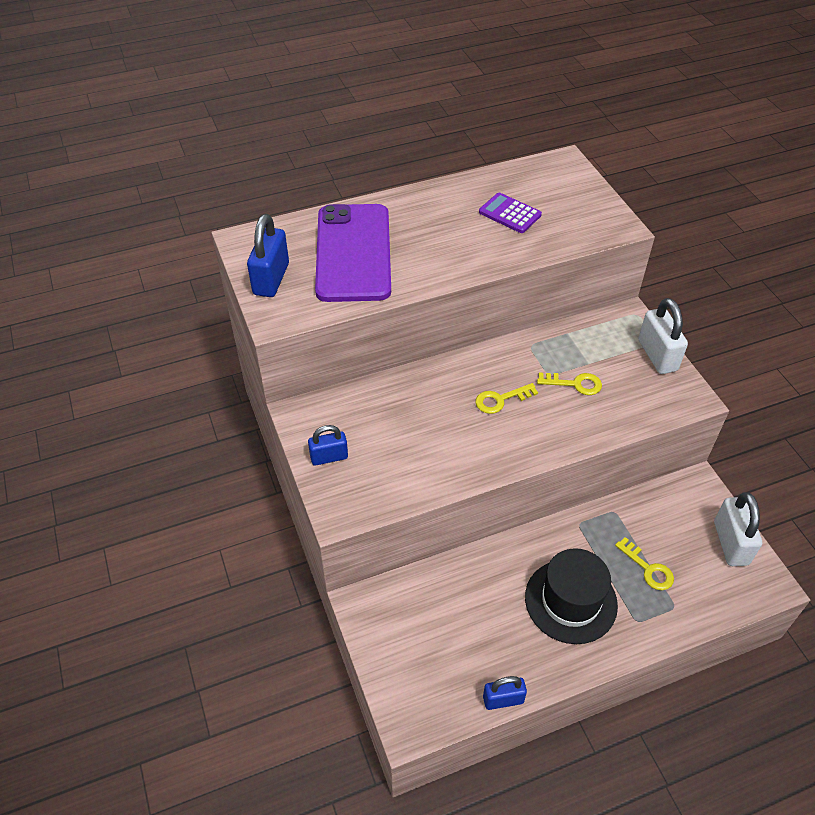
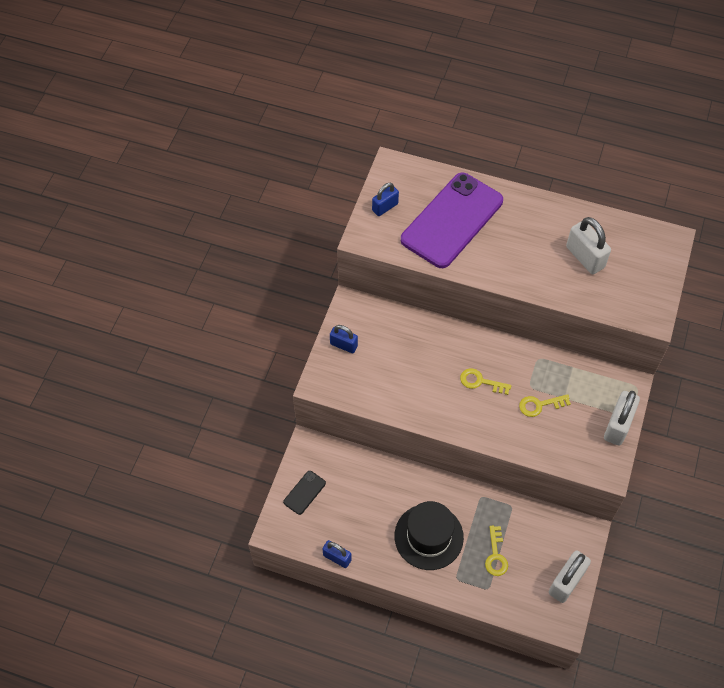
camera: 40 degrees right, 10 degrees up
(271, 279) = (385, 207): blue padlock -> blue padlock, size x0.63
(403, 657) = (304, 492): none -> black phone
(509, 214) = (585, 257): purple calculator -> white padlock
(575, 384) = (539, 405): yellow key -> yellow key turned 120 degrees clockwise

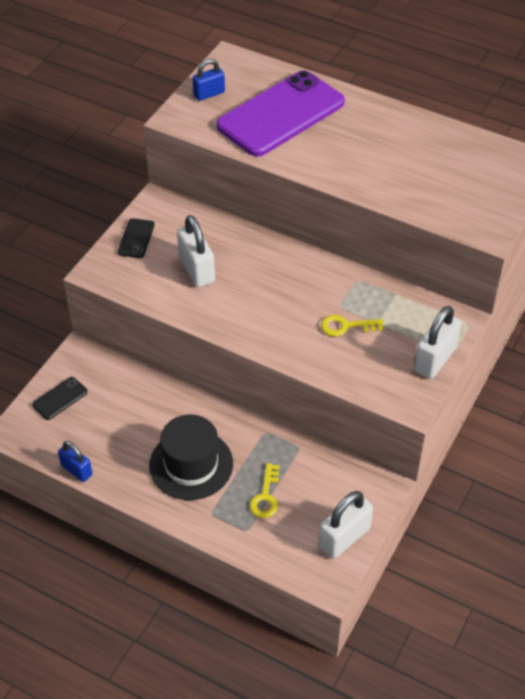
camera: 10 degrees right, 10 degrees down
(343, 345) = (136, 238): blue padlock -> black phone
(480, 382) = (283, 294): yellow key -> none
(585, 257) = (424, 166): white padlock -> white padlock (196, 269)

